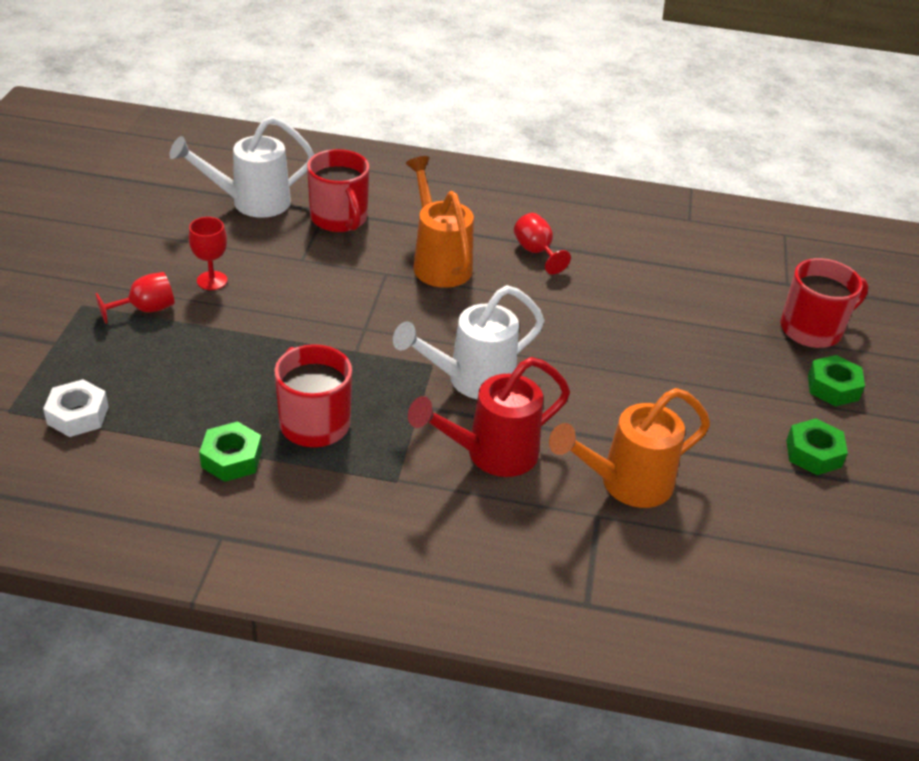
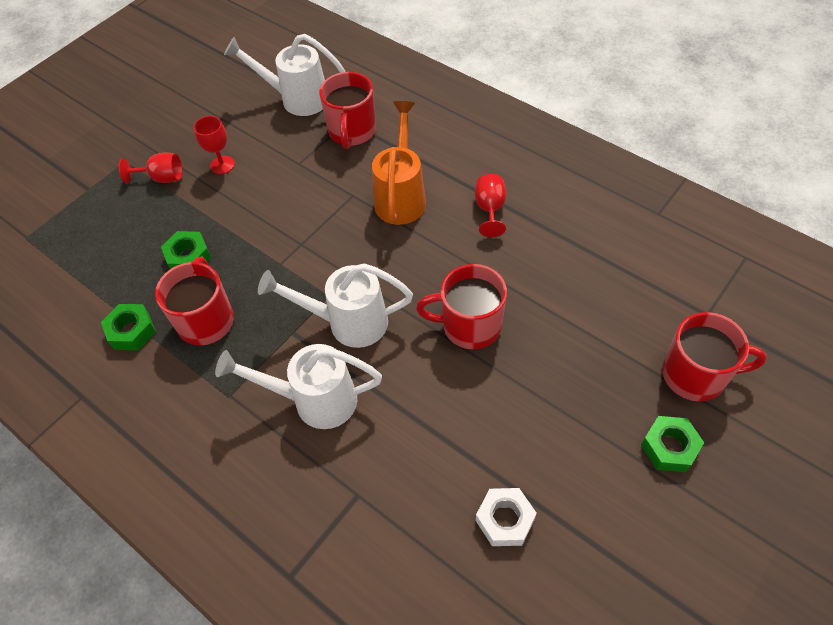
camera: 35 degrees right, 15 degrees up
(78, 415) = (62, 256): white nut -> white nut (505, 520)
(490, 455) = (314, 400): red watering can -> white watering can
(592, 349) = (470, 325): none -> red mug
(625, 484) = (401, 473): orange watering can -> none
(813, 453) = (596, 512): green nut -> green nut (188, 257)

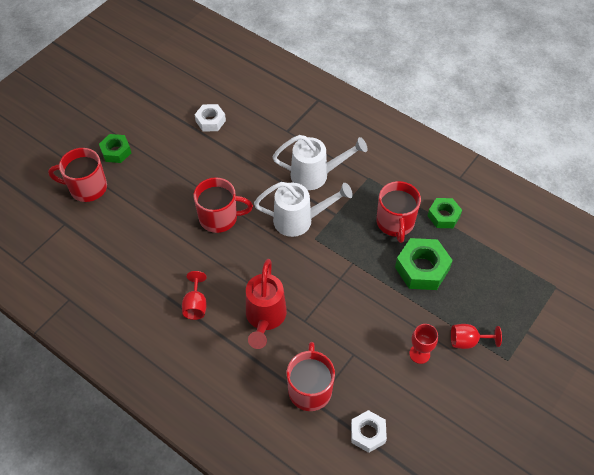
camera: 175 degrees right, 0 degrees up
(188, 257) = (422, 268): green nut -> green nut, size x1.58
(296, 99) = (367, 433): white watering can -> white nut
(401, 196) = (265, 319): orange watering can -> red watering can

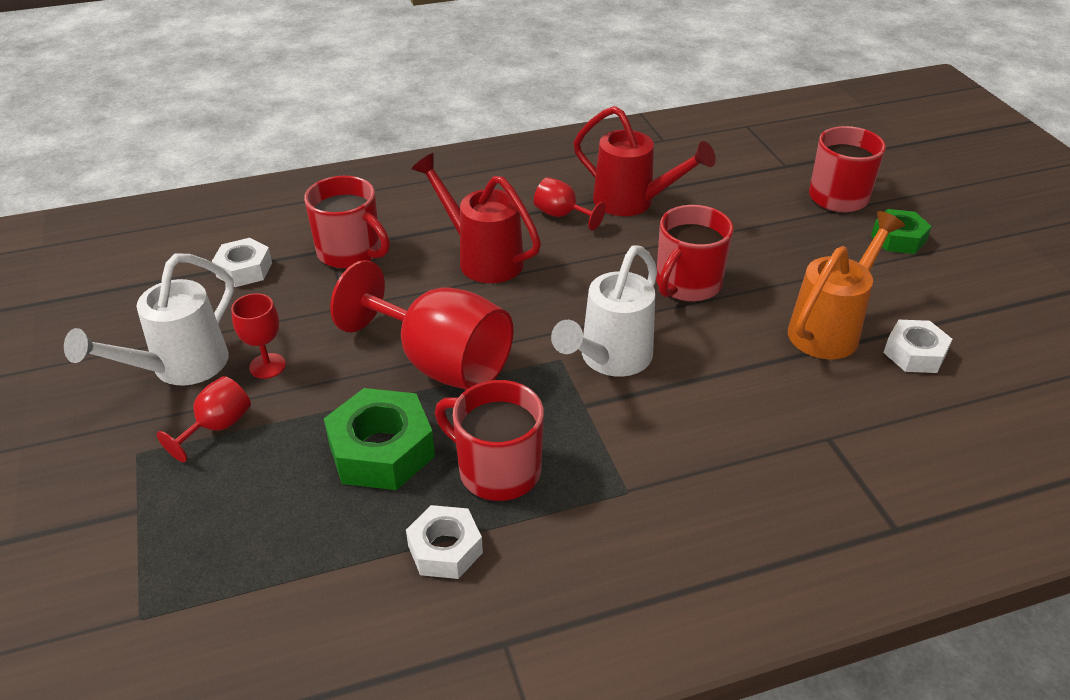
camera: 125 degrees right, 15 degrees down
(158, 277) = (633, 203): none -> red watering can
(213, 153) = (830, 328): none -> orange watering can
(316, 175) = (689, 424): white watering can -> white watering can (179, 368)
(356, 283) = (440, 362): none -> red goblet
(443, 216) = (445, 549): green nut -> white nut

